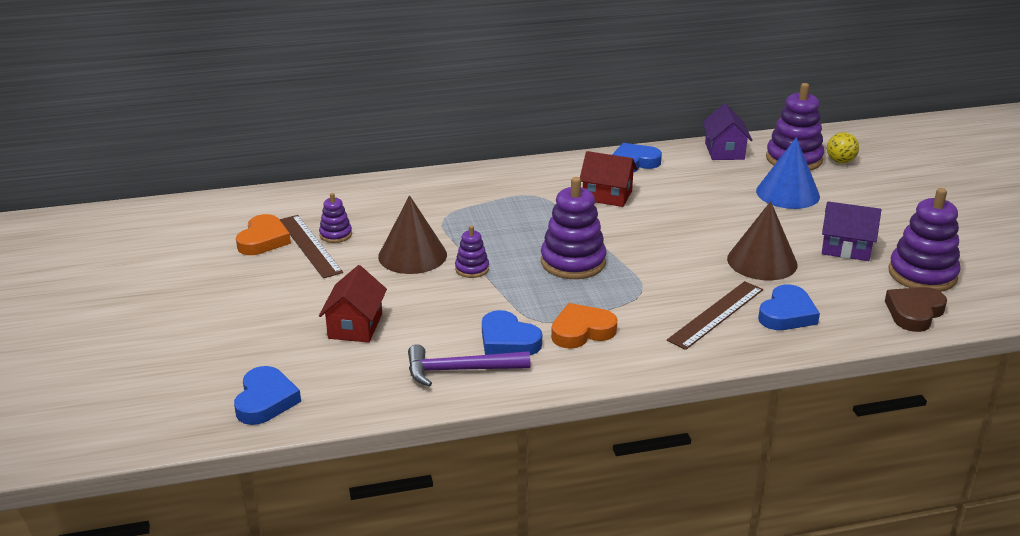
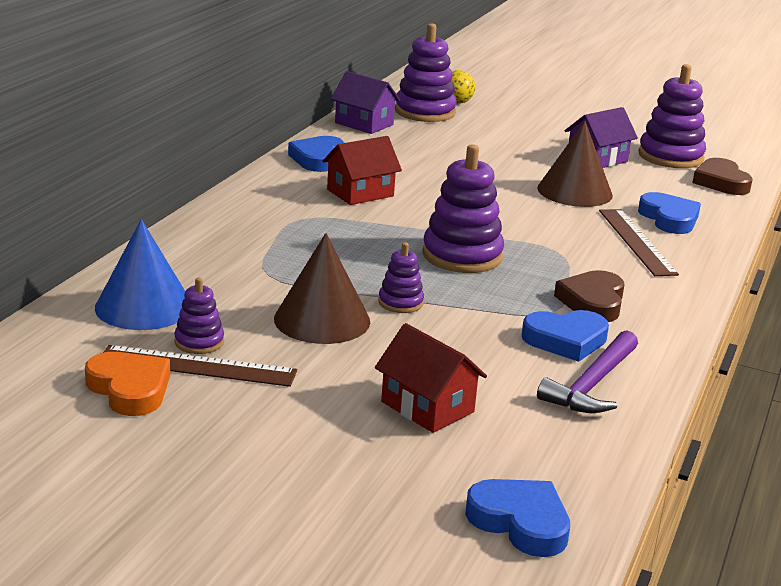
camera: 55 degrees left, 5 degrees down
(581, 331) = (592, 302): orange heart -> brown heart
(787, 193) = (478, 137): blue cone -> blue cone (144, 306)

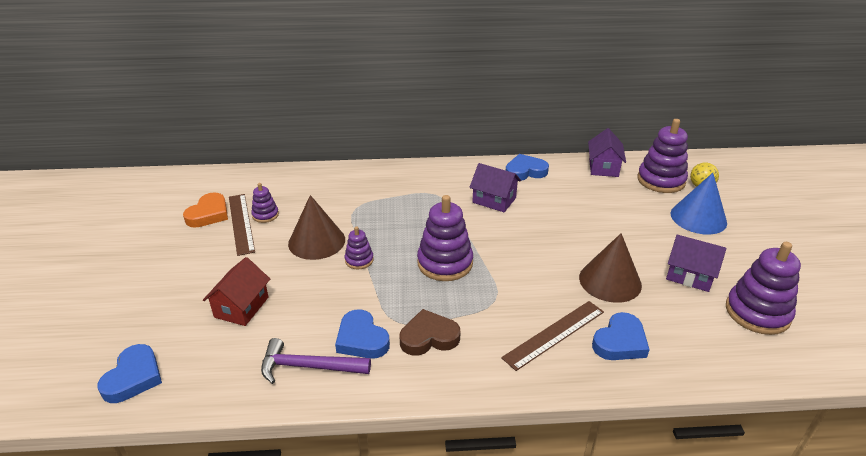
camera: 65 degrees right, 10 degrees up
(144, 306) = (290, 188): blue cone -> blue cone (698, 218)
(360, 193) = (494, 200): red house -> purple house
(721, 182) = (743, 356): brown heart -> none

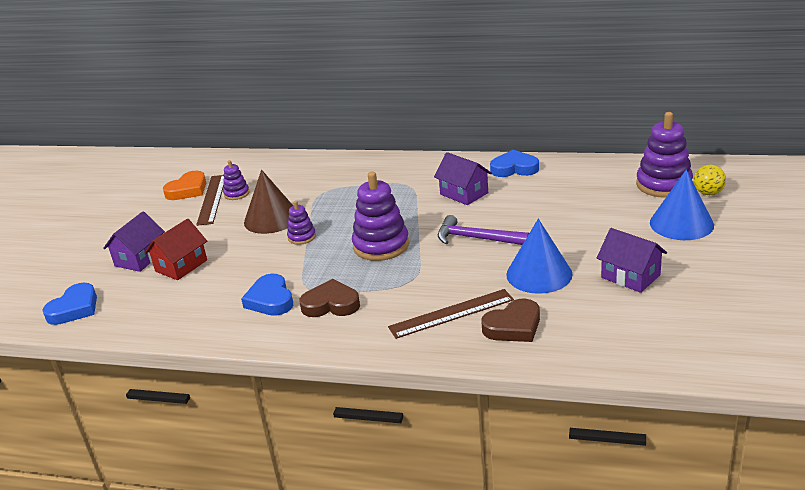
camera: 20 degrees right, 5 degrees down
(308, 366) = (215, 315): purple hammer -> purple hammer (476, 238)
(603, 167) = (605, 168): purple house -> purple house (140, 258)
(610, 281) = (539, 274): brown cone -> blue cone
(620, 342) = (513, 326): blue heart -> brown heart
(757, 313) = (682, 316): purple stacking toy -> none

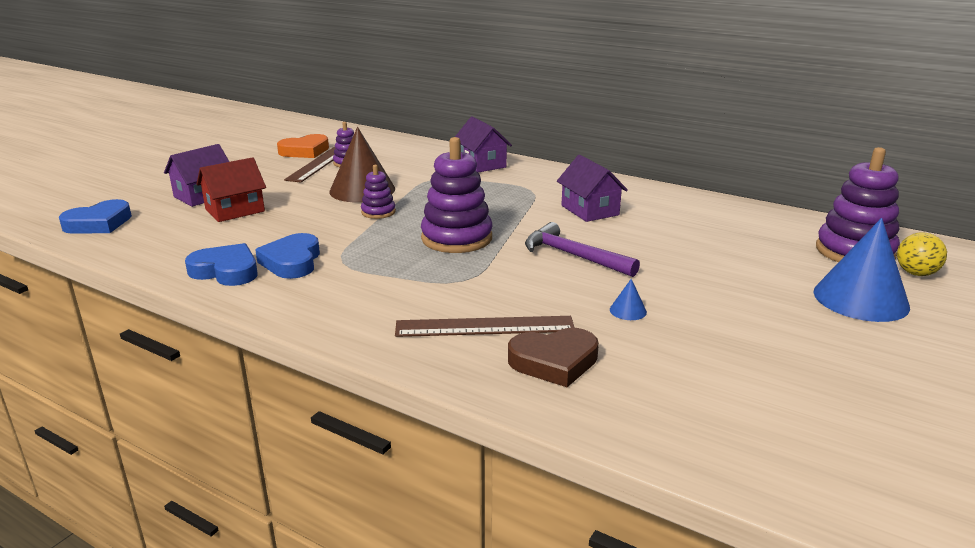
camera: 15 degrees right, 5 degrees down
(331, 304) = (352, 282): brown heart -> none
(514, 168) = (666, 199): blue heart -> blue heart (226, 271)
(539, 274) = (628, 310): blue cone -> blue cone, size x0.40
(630, 276) = (754, 343): purple house -> purple house (482, 164)

